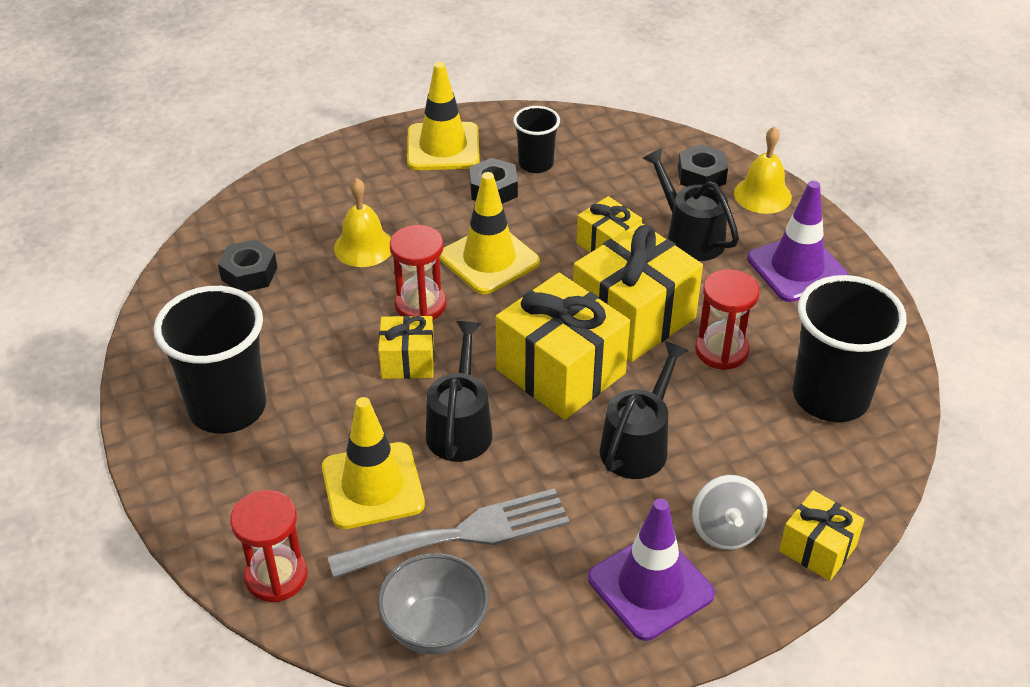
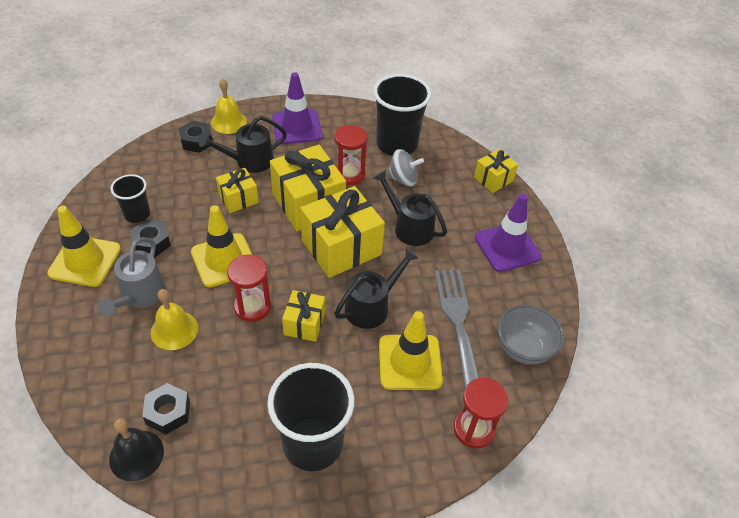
camera: 80 degrees left, 5 degrees up
(192, 265) = (136, 455): none -> black bell
(405, 205) = (140, 296): none -> grey watering can
(460, 426) = (372, 306): black watering can -> black watering can turned 120 degrees clockwise
(726, 530) = (476, 208): grey spinning top -> grey spinning top (403, 179)

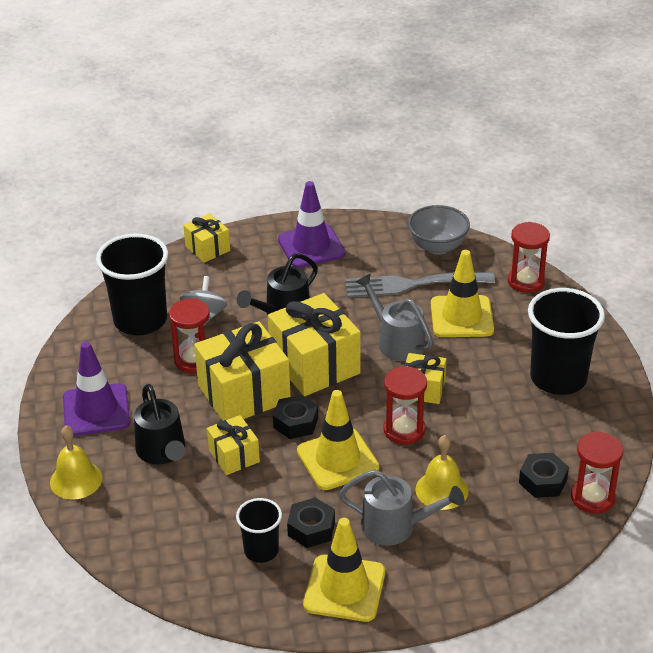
camera: 85 degrees left, 10 degrees down
(136, 455) = (592, 498): black bell -> red hourglass
(196, 141) = (116, 509): black nut -> black nut (295, 423)
(372, 306) = (396, 341): black watering can -> grey watering can

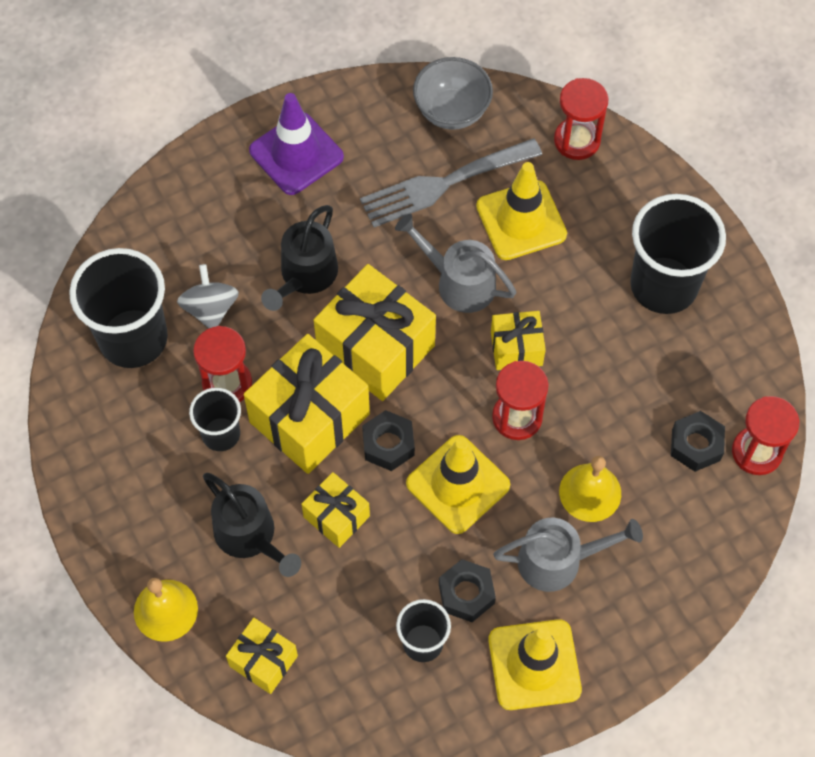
camera: 20 degrees left, 25 degrees up
(96, 410) = (142, 498): purple traffic cone -> none
(173, 388) = (221, 434): none -> black cup
(207, 248) = (166, 193): yellow gift -> yellow gift (263, 661)

